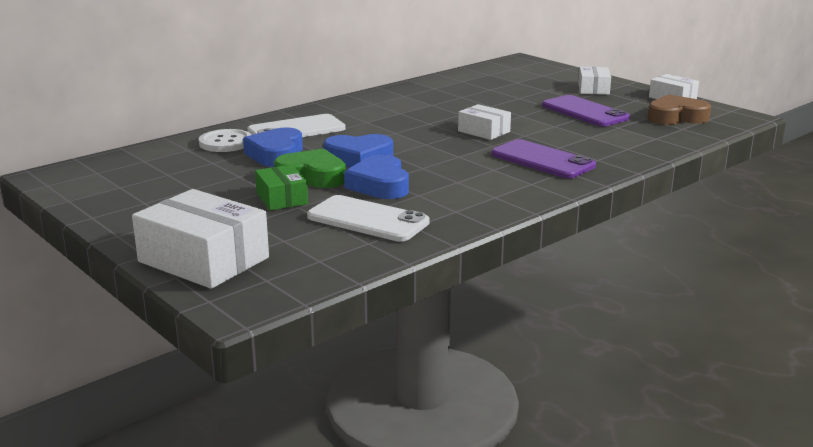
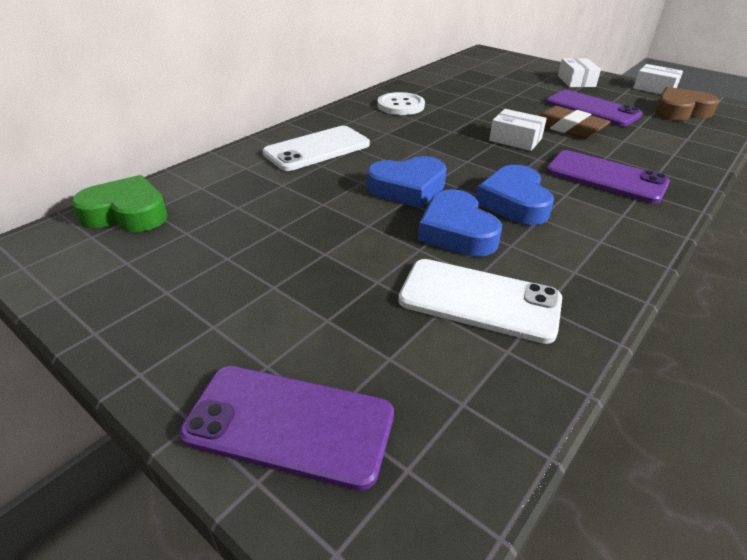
camera: 10 degrees left, 15 degrees up
(203, 259) = (289, 424): white box -> purple phone
(225, 143) = (243, 173): white button -> white button (400, 106)
(276, 154) = (310, 188): blue heart -> blue heart (514, 202)
(282, 198) = (349, 267): green box -> none
(312, 176) = (369, 223): green heart -> green heart (127, 213)
(544, 125) = (568, 128): none -> brown eraser

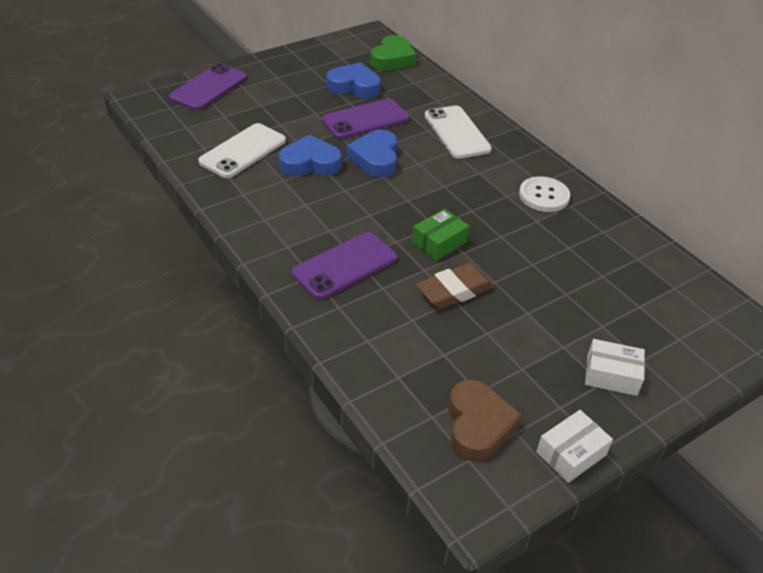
camera: 105 degrees right, 5 degrees up
(514, 202) = (332, 200): blue heart -> blue heart (354, 86)
(515, 139) = (439, 242): white box -> green box
(592, 109) = (504, 338): purple phone -> purple phone (365, 120)

